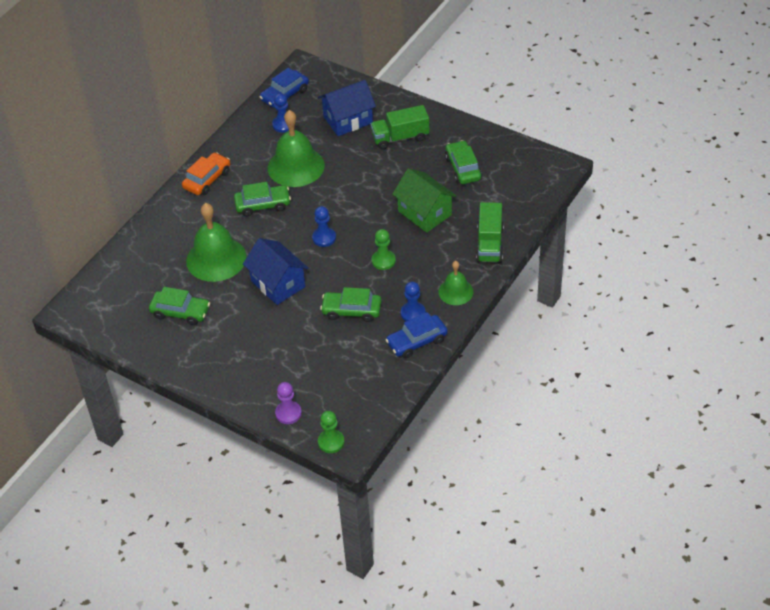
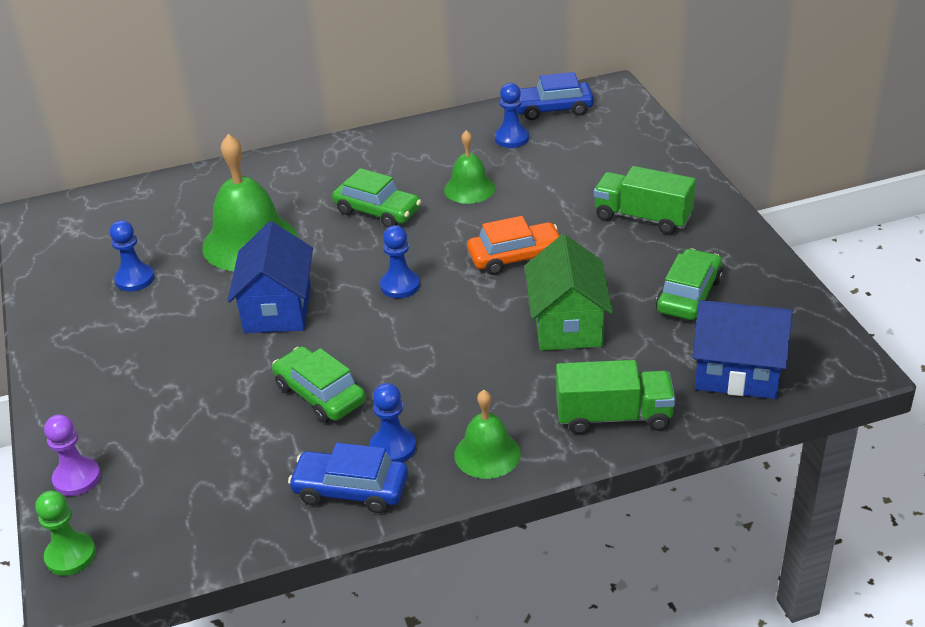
camera: 40 degrees right, 10 degrees down
(180, 312) = (135, 279): green car -> blue pawn
(207, 179) = (352, 155): orange car -> orange car (515, 257)
(296, 166) = (469, 188): green bell -> green bell, size x0.56
(348, 120) = (597, 168): blue house -> blue house (737, 372)
(383, 261) = (439, 354): green pawn -> none
(489, 244) = (613, 416): green truck -> green truck turned 135 degrees counterclockwise

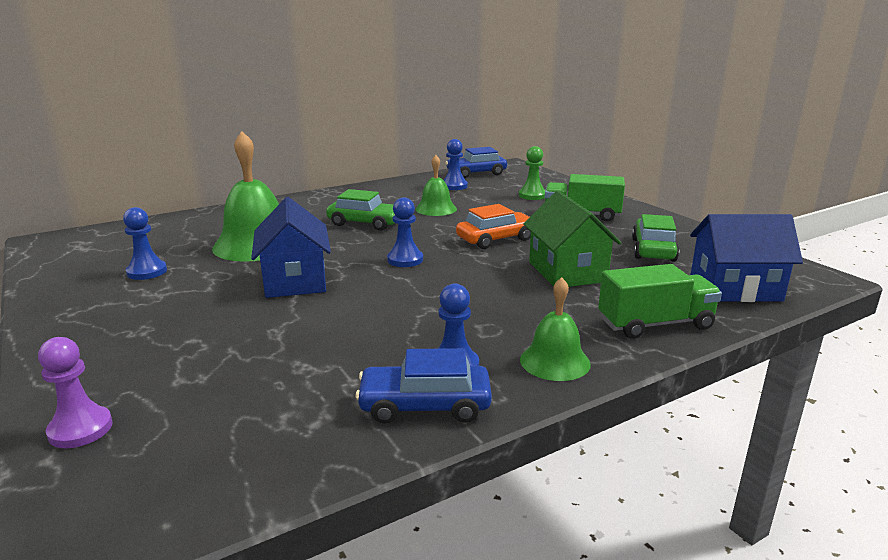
camera: 15 degrees left, 15 degrees down
(70, 555) = (68, 515): green pawn -> green pawn (532, 195)
(320, 394) = (358, 333): green car -> none

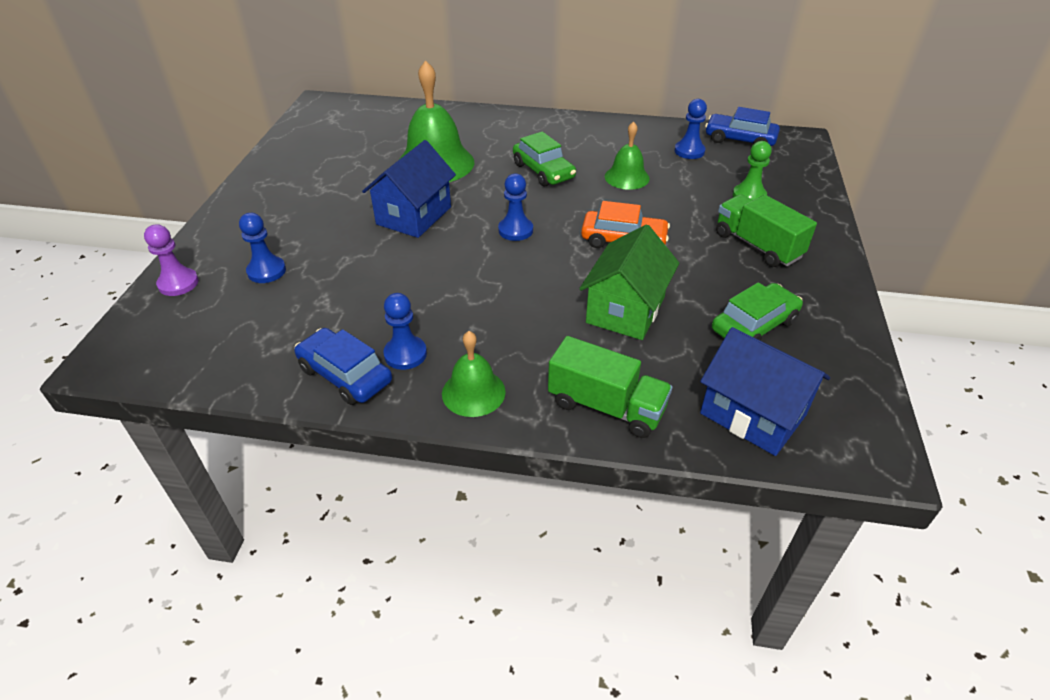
camera: 40 degrees right, 20 degrees up
(147, 272) = (340, 162): blue pawn -> blue pawn (266, 271)

